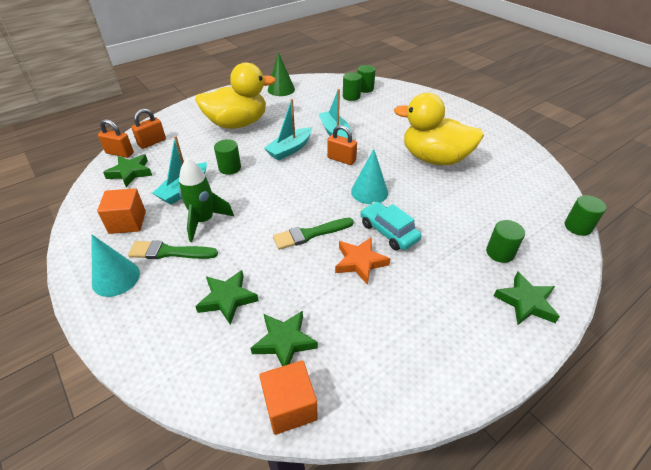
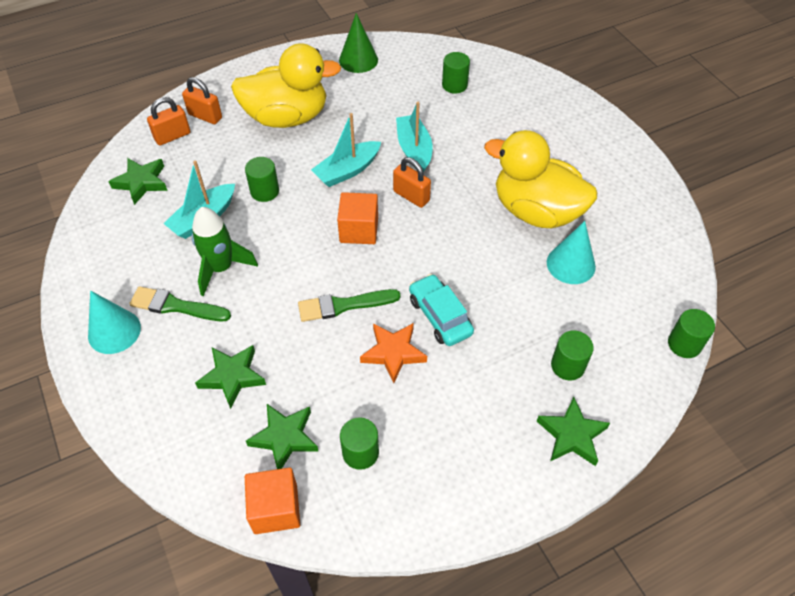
camera: 10 degrees right, 10 degrees up
(120, 153) = (131, 149): orange padlock -> orange padlock (205, 116)
(127, 222) = (132, 257): orange cube -> orange cube (359, 230)
(365, 88) = (478, 72): green cylinder -> green cylinder (360, 452)
(369, 192) = (433, 253): turquoise cone -> turquoise cone (571, 264)

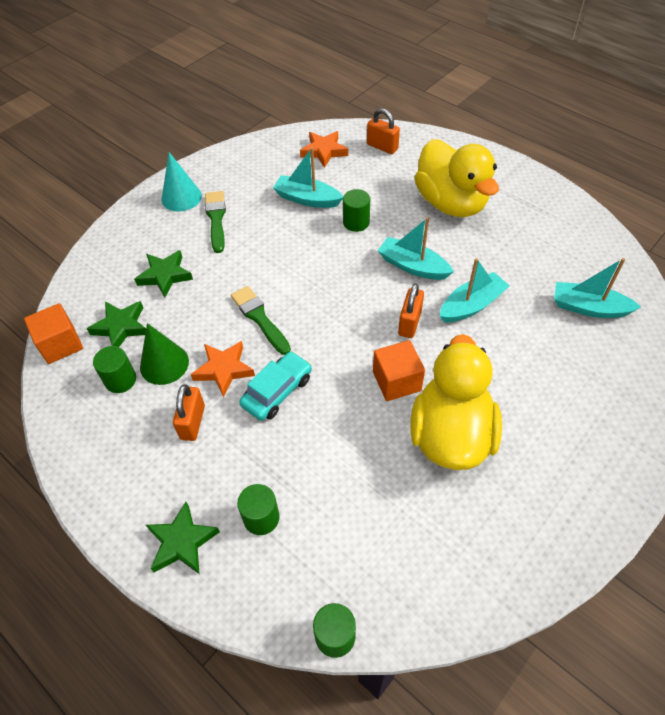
camera: 70 degrees right, 0 degrees up
(141, 182) = (324, 151): green star -> orange star
(205, 116) = (417, 155): orange padlock -> orange padlock (192, 422)
(221, 268) = (263, 229): green rocket -> none
(358, 60) = (564, 222): green cone -> green cone (164, 364)
(359, 230) = (347, 299): orange cube -> orange cube (396, 381)
(454, 85) = (588, 308): green cylinder -> turquoise boat
(571, 264) = (394, 488): turquoise cone -> none

